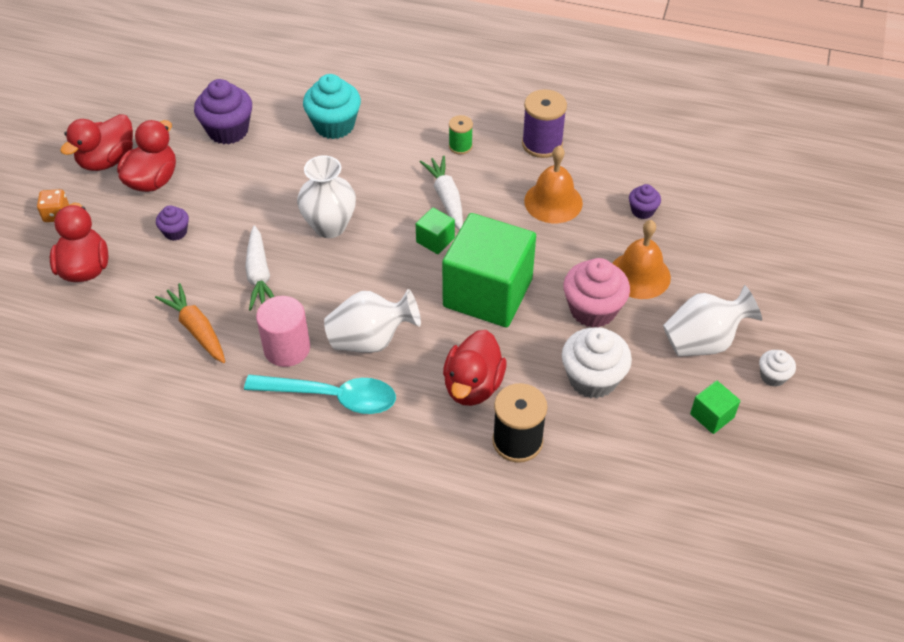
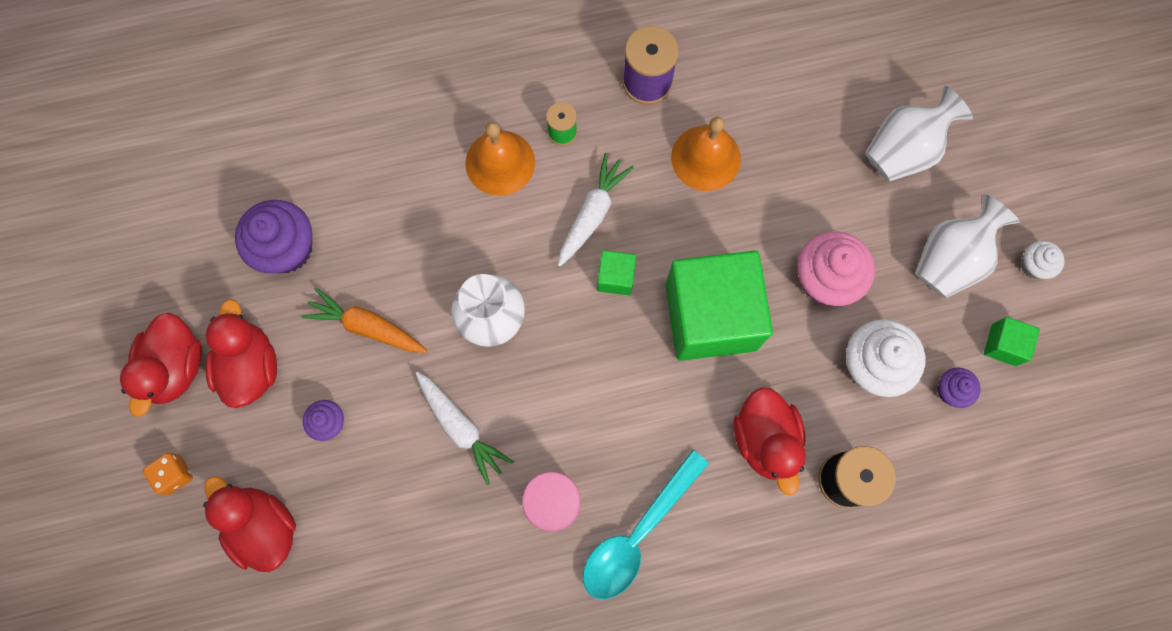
camera: 30 degrees left, 25 degrees up
(196, 329) = (443, 534): orange carrot -> orange carrot (367, 326)
(332, 397) = (637, 534): turquoise spoon -> turquoise spoon turned 150 degrees clockwise
(334, 125) = (403, 176): turquoise cupcake -> none
(371, 340) = (631, 442): white vase -> white vase (903, 150)
(446, 198) = (592, 214): white carrot -> white carrot turned 75 degrees clockwise
(639, 275) = (845, 209): orange bell -> orange bell (500, 162)
(642, 211) = (802, 121): purple cupcake -> purple cupcake (951, 391)

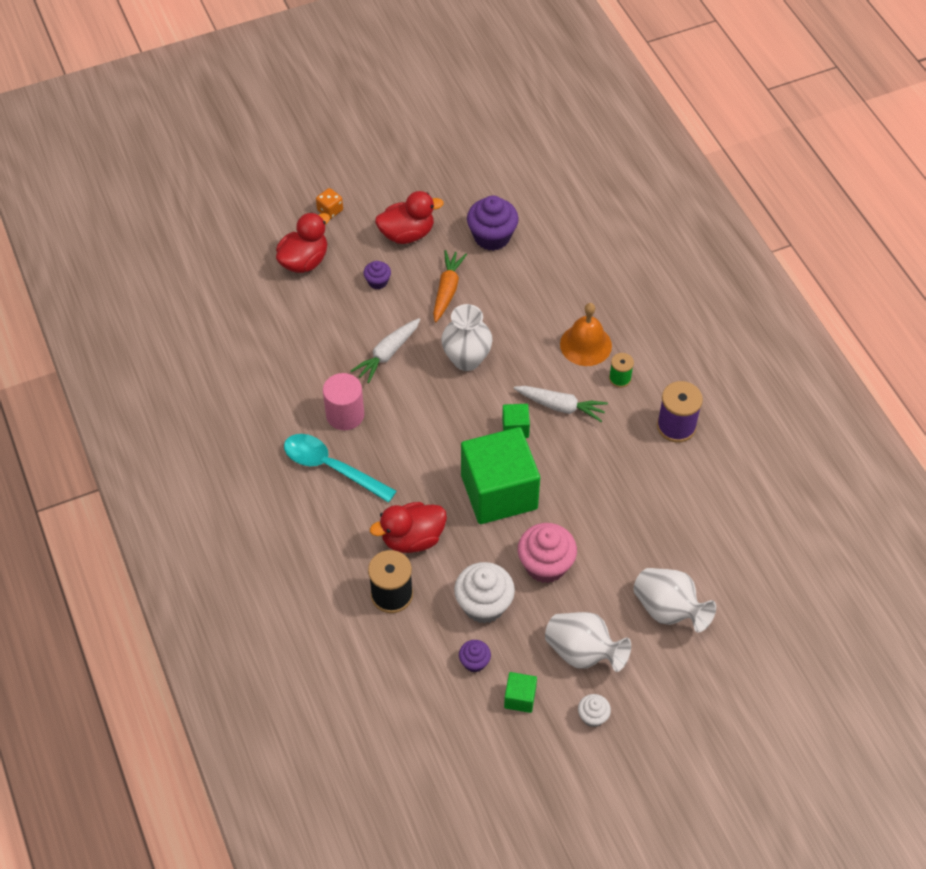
camera: 80 degrees right, 20 degrees down
(176, 367) = (399, 196): red duck -> none
(705, 158) = (624, 473): orange bell -> none

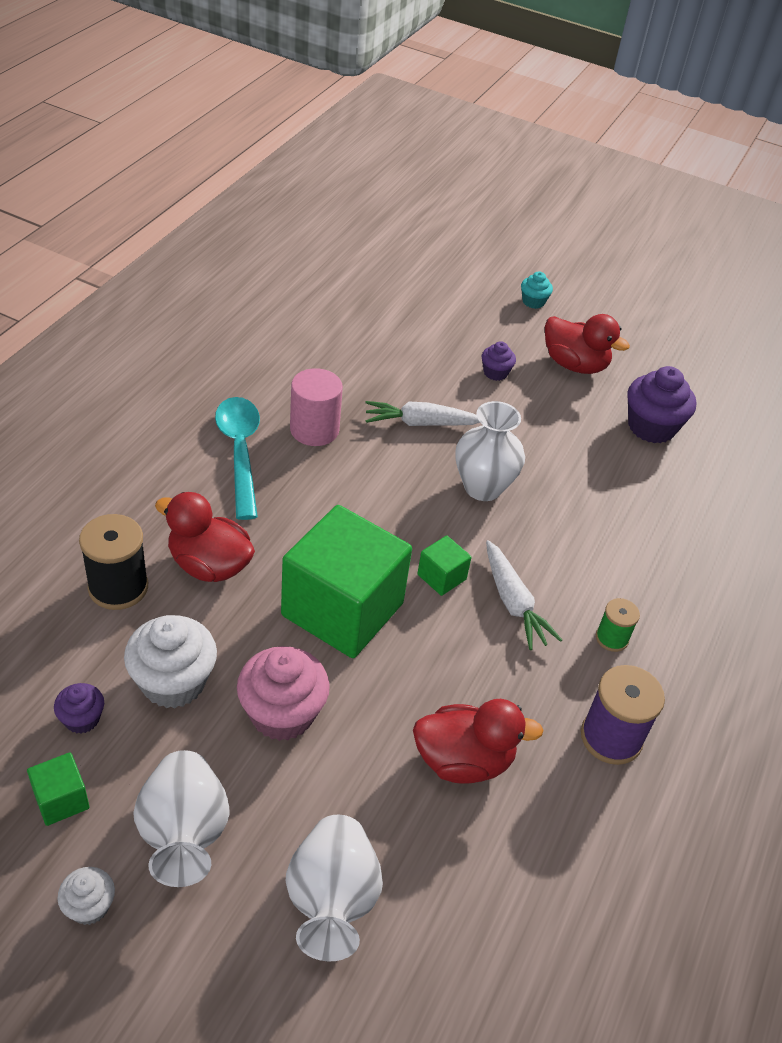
camera: 45 degrees right, 10 degrees down
(304, 261) = (458, 313): red duck -> red duck (463, 760)
(330, 210) = (533, 302): orange dice -> turquoise cupcake
(447, 290) = (547, 427): orange carrot -> none
(585, 345) = (618, 579): orange bell -> none

